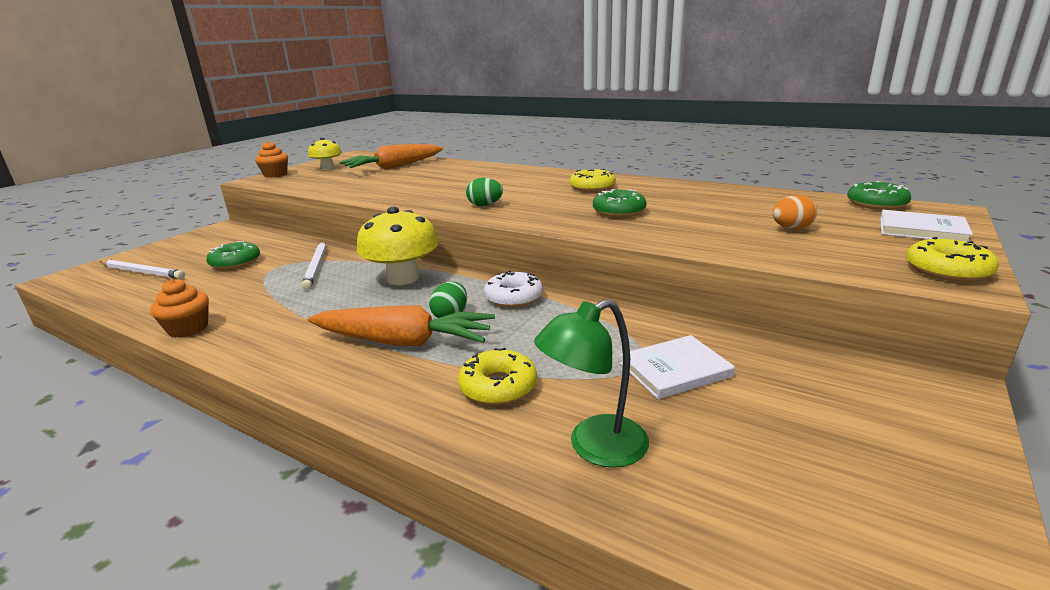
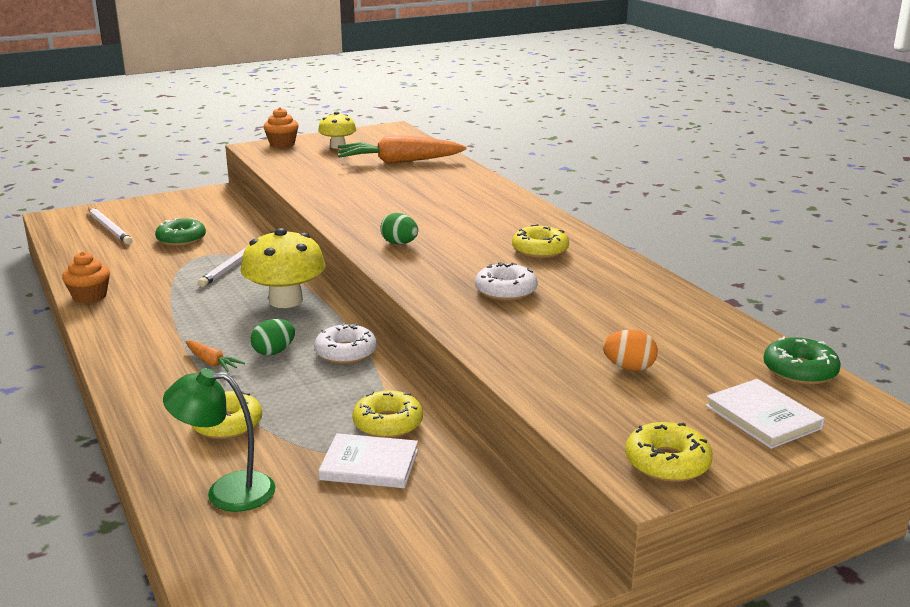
camera: 30 degrees right, 0 degrees up
(403, 342) = (212, 362): orange carrot -> orange carrot, size x0.46
(619, 211) = (505, 291): green donut -> white donut
(633, 334) = (388, 423): none -> yellow donut

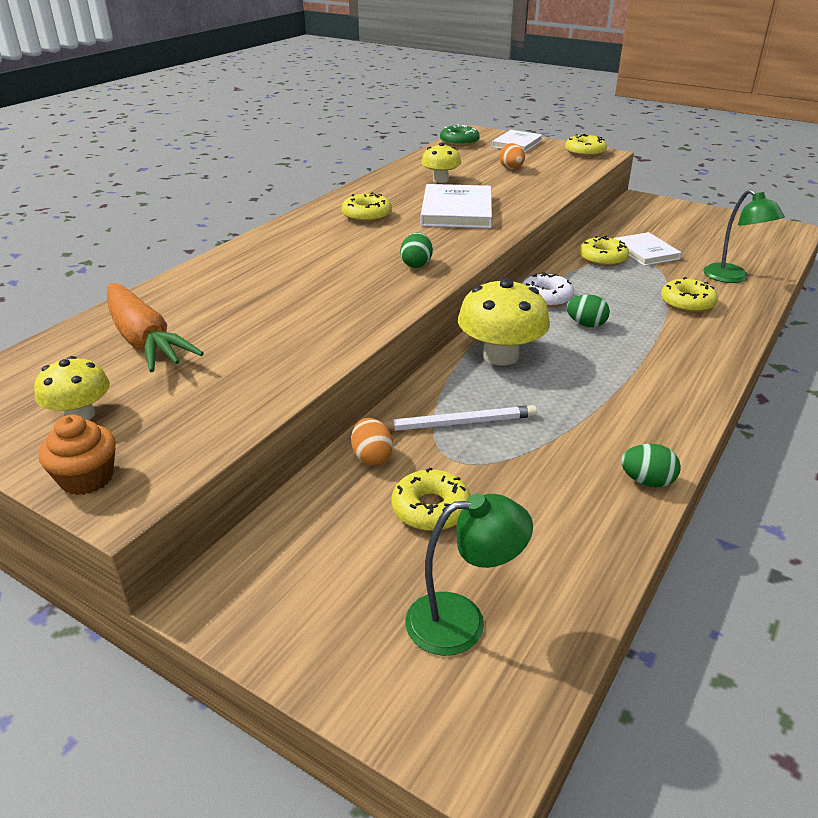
camera: 120 degrees left, 10 degrees up
(90, 296) = (647, 481): orange cupcake -> green egg
(109, 228) = (462, 621): white pencil -> green lamp
(181, 239) = (431, 509): green donut -> yellow donut
(212, 362) = (638, 342): orange carrot -> none
(246, 236) = (372, 457): none -> orange egg
(505, 291) = (457, 210): white donut -> white book
(620, 310) = (440, 180): none -> yellow mushroom

